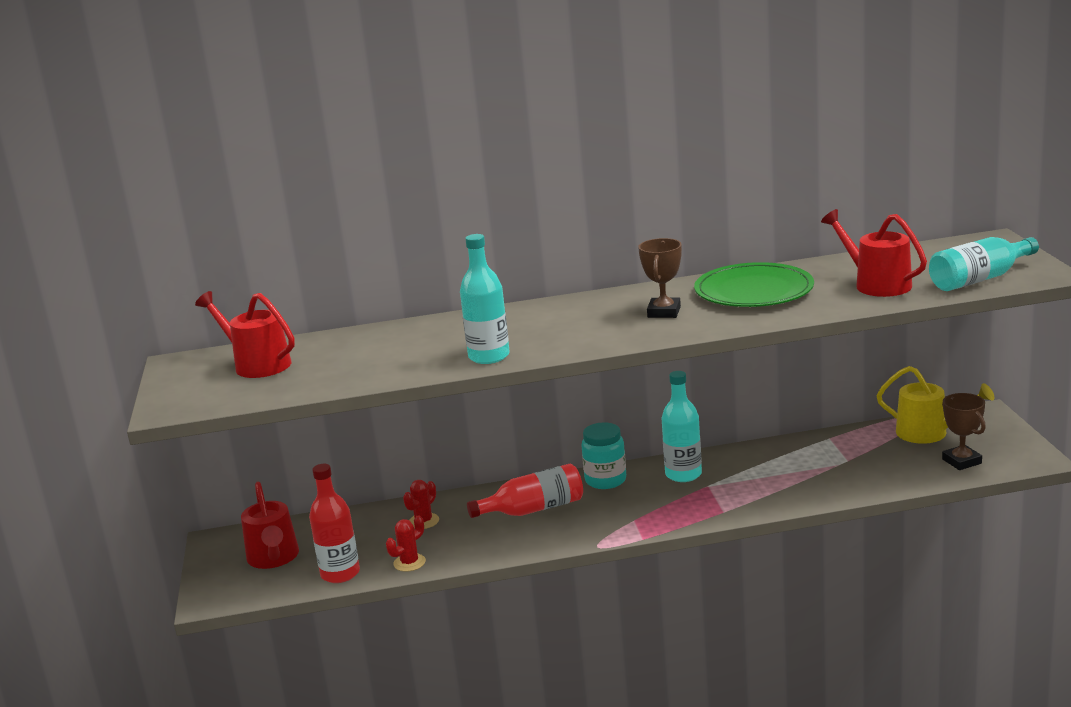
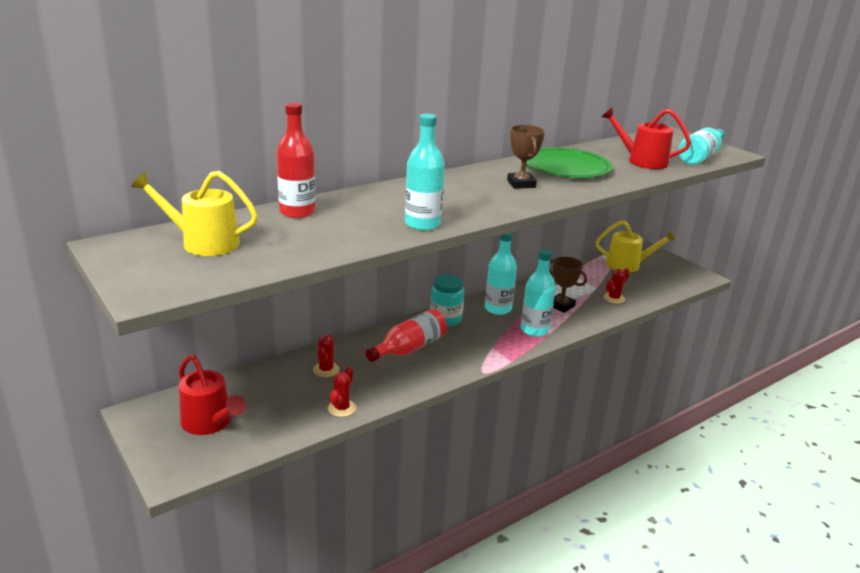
camera: 30 degrees left, 5 degrees up
(256, 364) = (202, 243): red watering can -> yellow watering can
(340, 573) = (286, 428): red bottle -> red bottle (297, 212)
(707, 505) = (534, 330): none -> turquoise bottle
(860, 476) = (614, 298): none -> red cactus
(961, 461) = (664, 282): brown trophy -> brown trophy (561, 305)

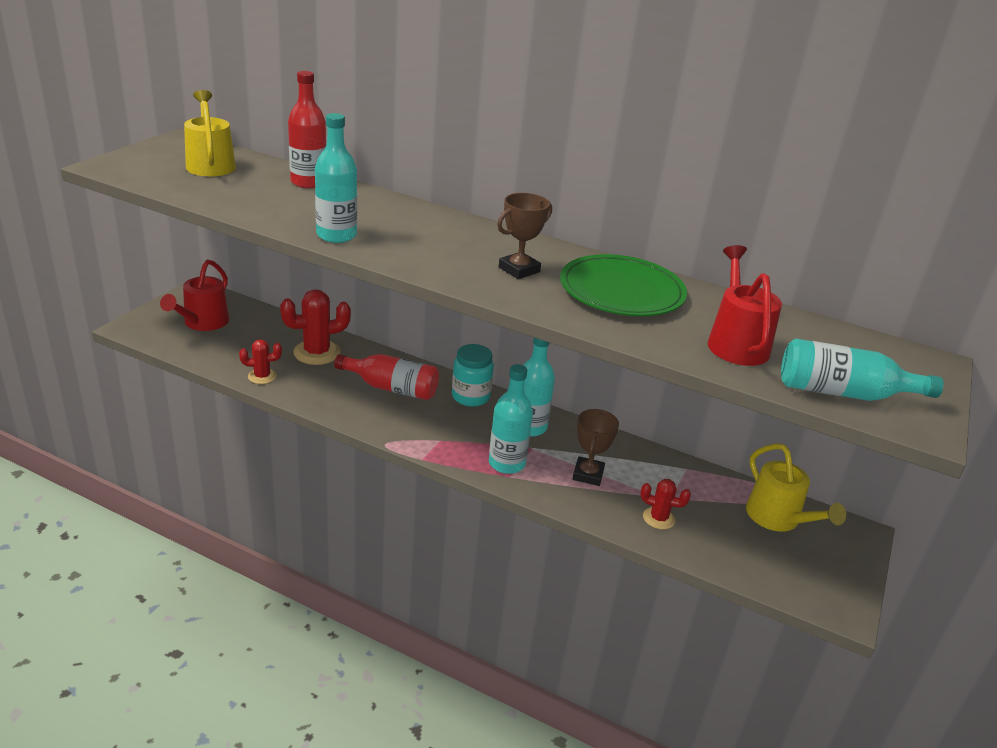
camera: 60 degrees right, 5 degrees up
(326, 370) = (317, 352): red cactus -> red cactus, size x1.74

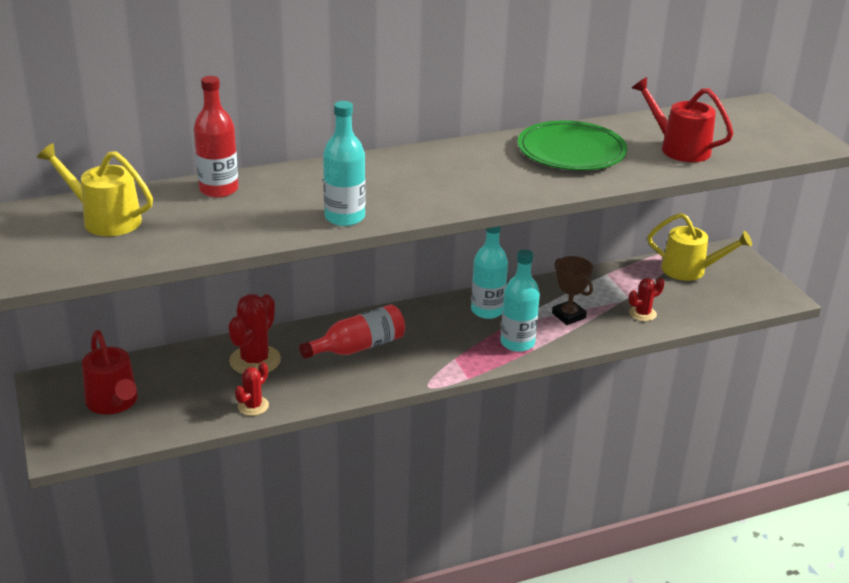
camera: 45 degrees left, 0 degrees up
(470, 397) = (417, 316): turquoise jar -> none
(519, 270) = (496, 171): brown trophy -> none
(843, 393) = (766, 147): turquoise bottle -> none

